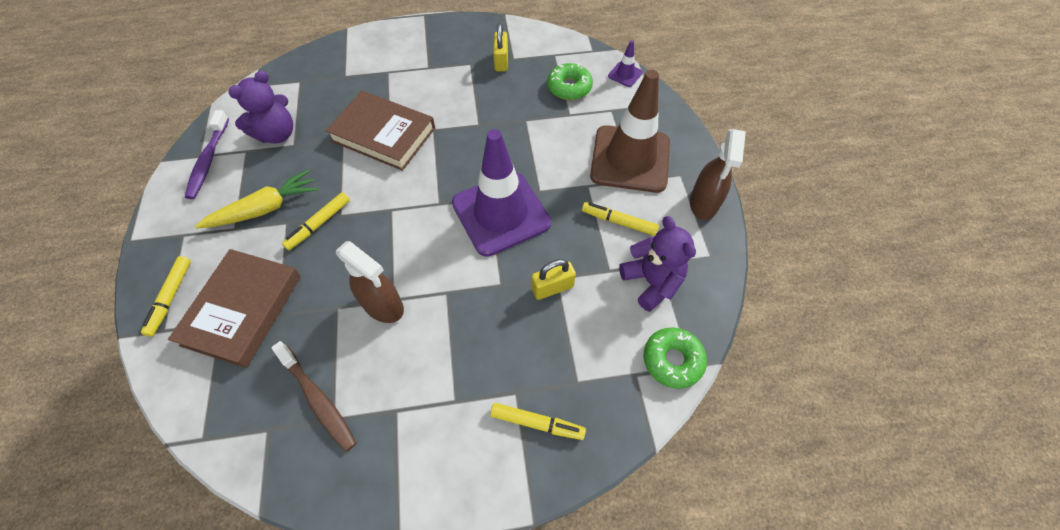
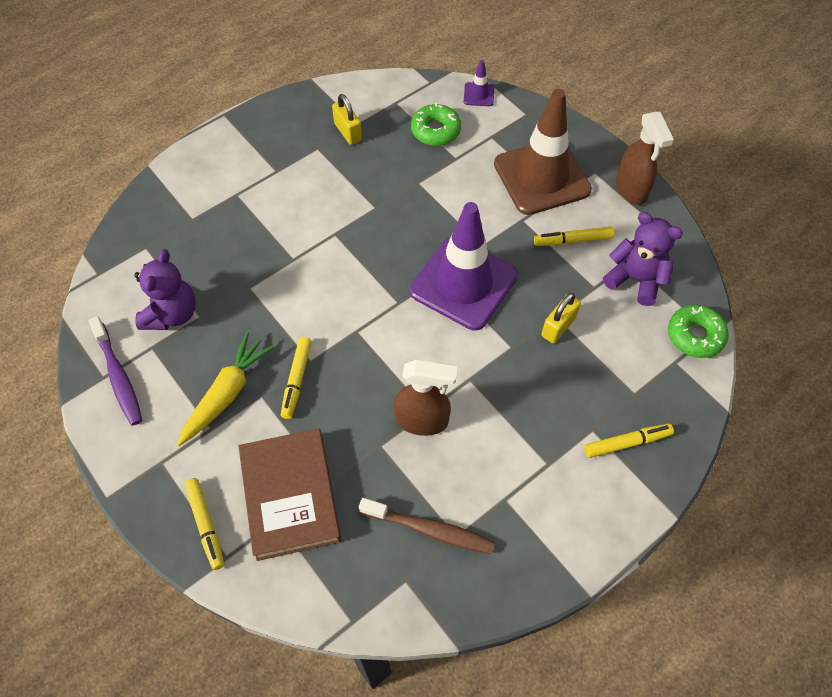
camera: 30 degrees left, 0 degrees up
(383, 134) = (287, 261): brown book -> none

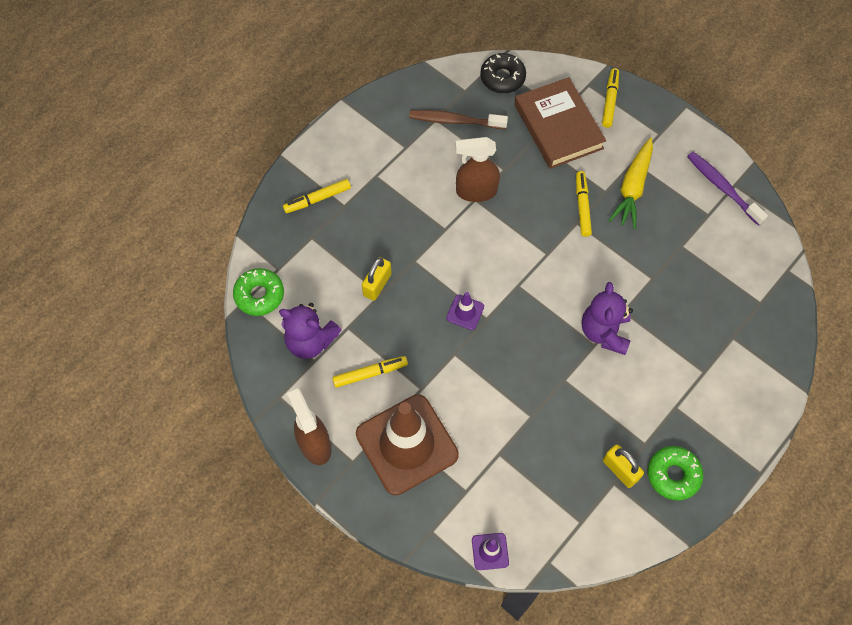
camera: 170 degrees right, 5 degrees up
(172, 314) = (706, 244): purple teddy bear -> purple teddy bear (604, 332)
(206, 524) = (609, 101): yellow marker -> yellow marker turned 45 degrees clockwise
(345, 592) = (502, 78): none -> black donut
(435, 131) = (527, 488): green donut -> green donut (673, 475)
(463, 283) = (465, 312): purple traffic cone -> purple traffic cone, size x0.41

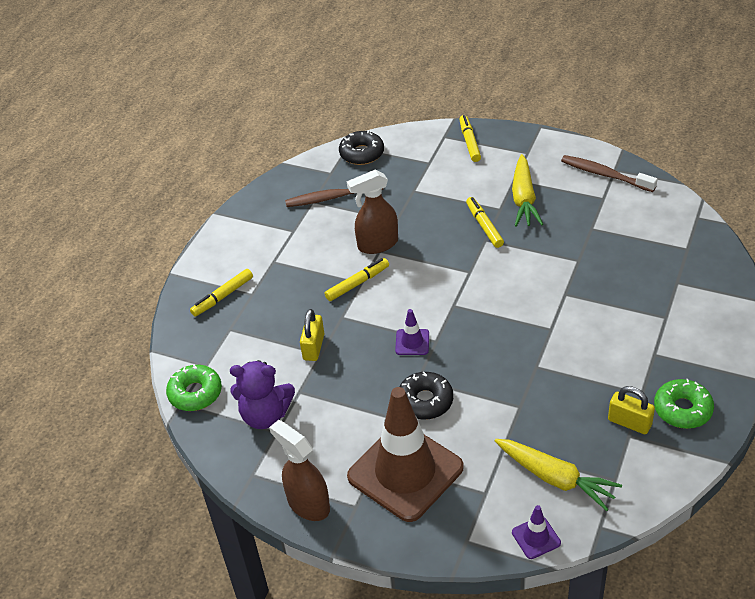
camera: 15 degrees left, 20 degrees down
(370, 373) = (339, 423): yellow marker -> yellow marker (357, 283)
(452, 379) = (425, 401): none -> black donut
(531, 500) = (555, 478): none -> yellow carrot
(558, 126) = (431, 174): brown book -> none
(604, 332) = (555, 316): purple teddy bear -> none
(722, 187) = (605, 174): purple toothbrush -> brown toothbrush

